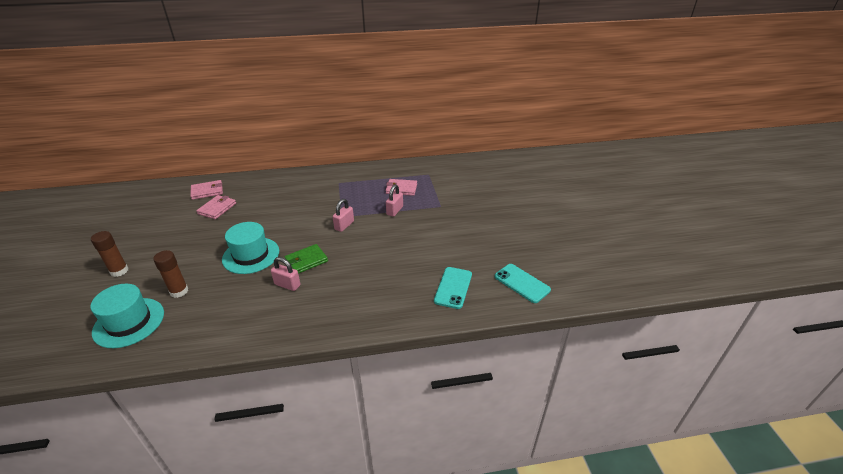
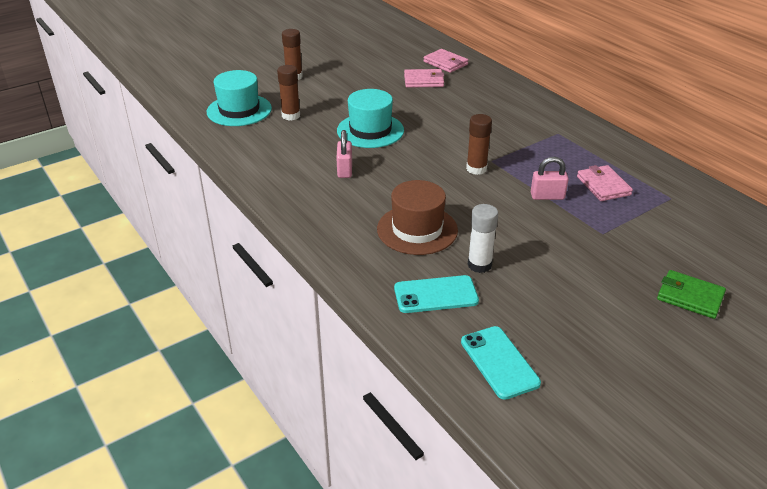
camera: 65 degrees right, 0 degrees up
(306, 261) = (391, 167): green wallet -> green wallet (690, 297)
(344, 225) = (476, 169): pink padlock -> brown glue stick
(385, 273) = (417, 229): none -> brown hat
(437, 260) = (479, 265): none -> white glue stick
(522, 283) = (499, 362): turquoise phone -> turquoise phone turned 45 degrees counterclockwise

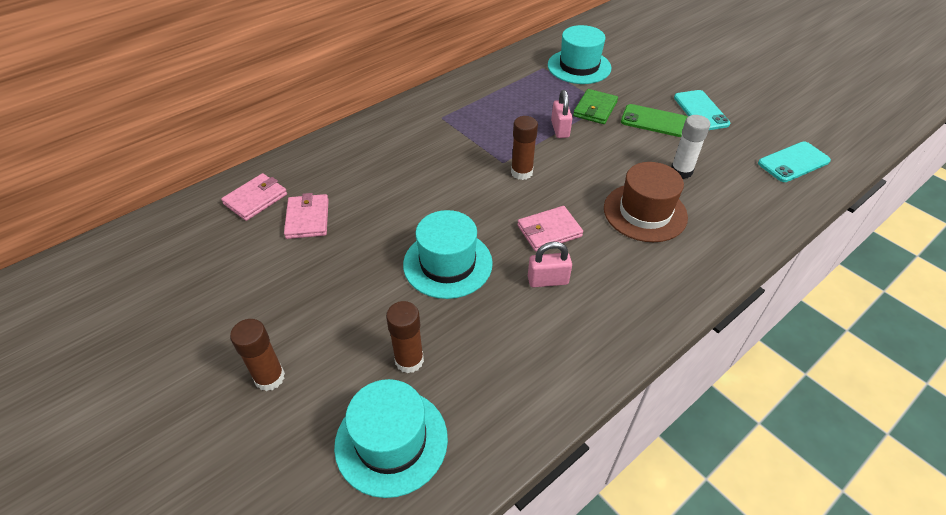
camera: 95 degrees left, 10 degrees up
(436, 295) = (735, 197): turquoise phone -> turquoise phone (700, 111)
(573, 263) = (654, 121): none -> green phone
(603, 186) = (533, 98): pink wallet -> pink wallet (549, 231)
(682, 224) = (579, 67): none -> turquoise hat
(690, 297) = (669, 74): green wallet -> green wallet (595, 109)

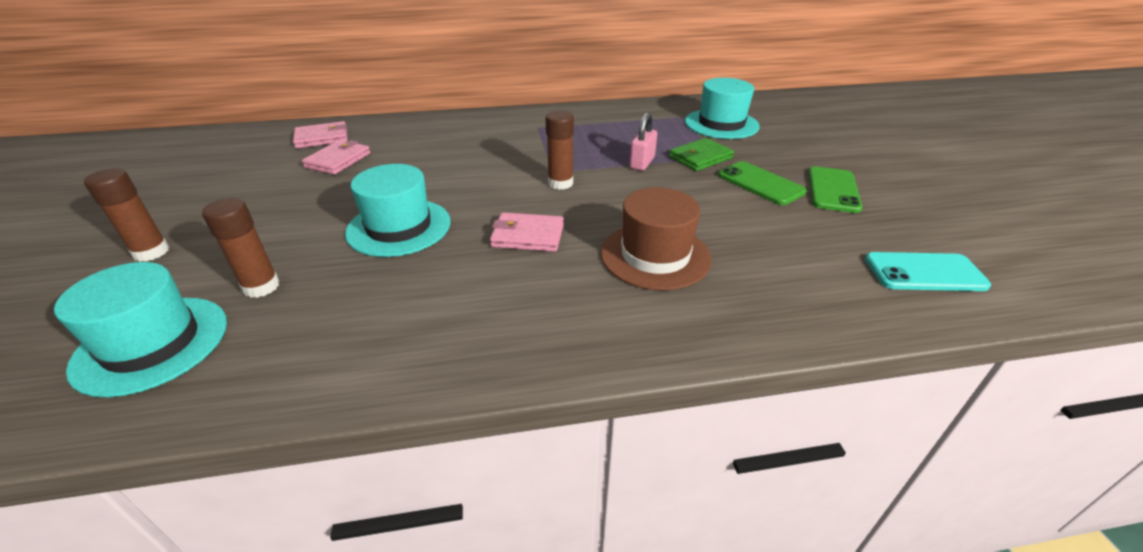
camera: 30 degrees right, 10 degrees down
(547, 280) = (472, 275): pink padlock -> none
(681, 171) = (745, 234): white glue stick -> none
(700, 111) = (832, 190): turquoise phone -> green phone

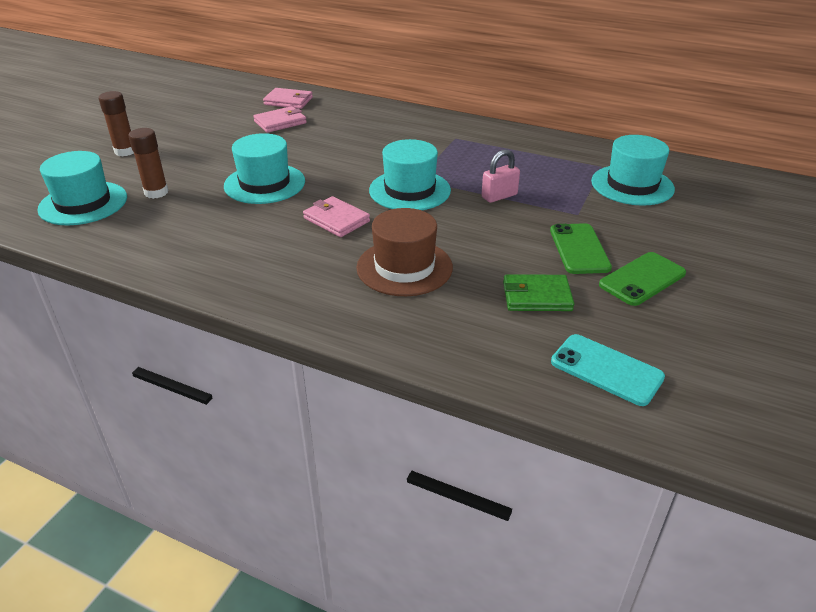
camera: 35 degrees right, 0 degrees up
(560, 183) = (409, 190): brown glue stick -> turquoise hat
(700, 157) = (559, 209): green wallet -> green wallet (537, 296)

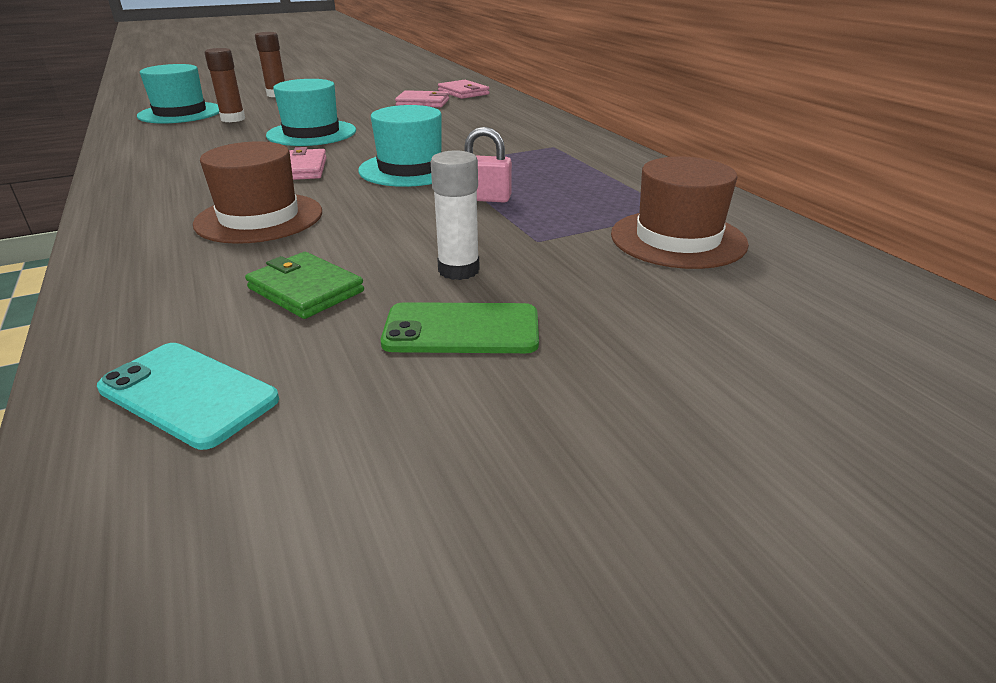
camera: 40 degrees right, 5 degrees down
(579, 249) = (458, 270): green phone -> white glue stick
(606, 369) = (189, 394): turquoise phone -> turquoise phone turned 45 degrees counterclockwise
(632, 185) = (677, 239): turquoise hat -> brown hat

